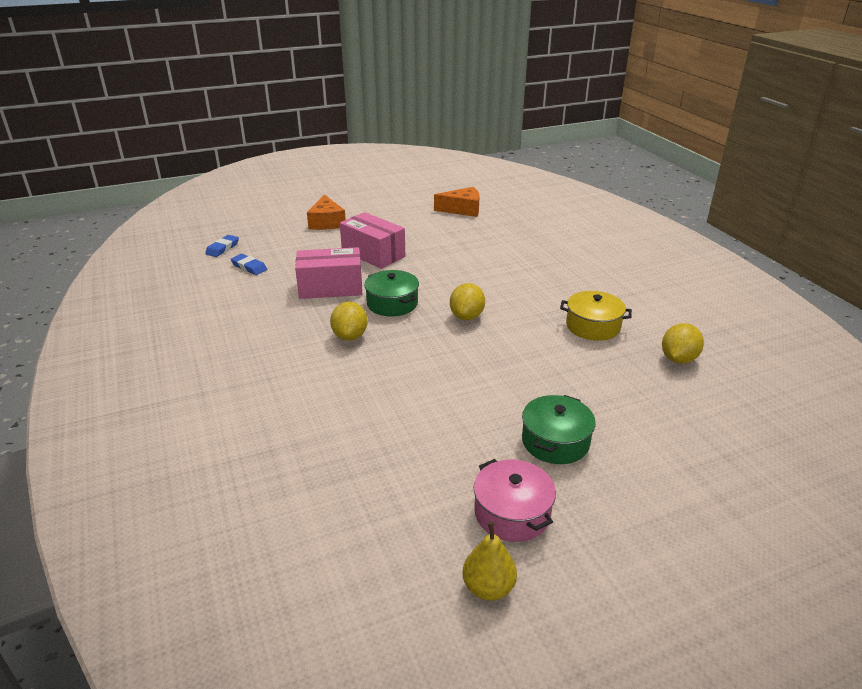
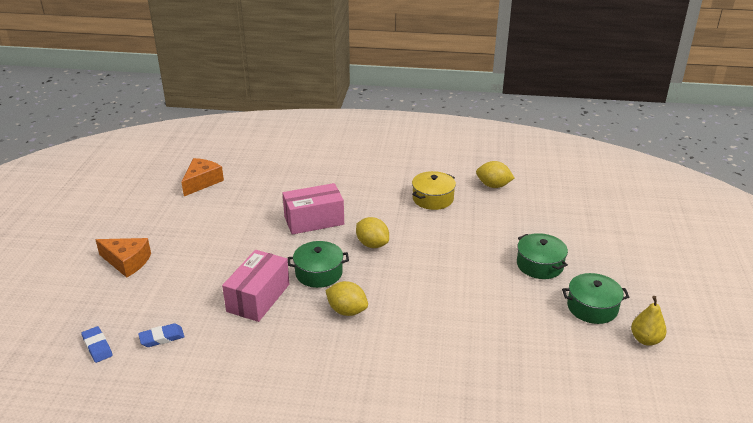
camera: 60 degrees left, 0 degrees up
(373, 254) = (224, 255): pink box -> pink box (314, 220)
(512, 513) = (592, 307): pink pot -> green pot
(678, 359) = (493, 186): yellow lemon -> yellow lemon turned 45 degrees counterclockwise

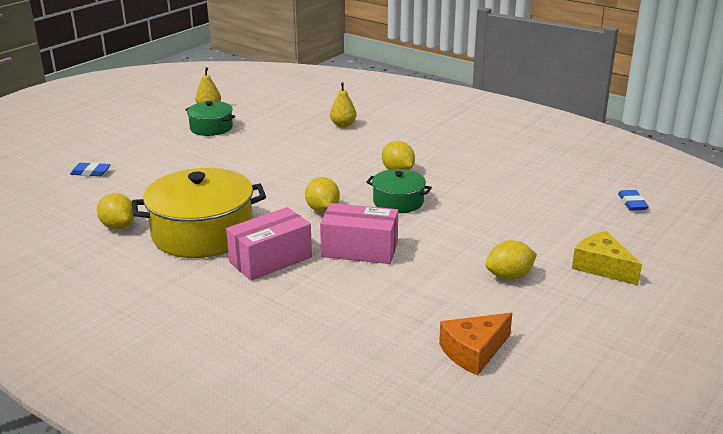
camera: 150 degrees left, 5 degrees down
(127, 262) = (602, 267): orange cheese -> yellow cheese
(162, 338) = (571, 194): blue eraser -> blue eraser (90, 172)
(196, 233) = (509, 276): none -> yellow lemon
(258, 298) = (469, 199): pink box -> pink box (270, 259)
(433, 199) = (203, 233): yellow pot -> yellow pot, size x1.87
(469, 368) = (343, 125): none -> yellow pear
(540, 265) = (201, 156): green pot -> none

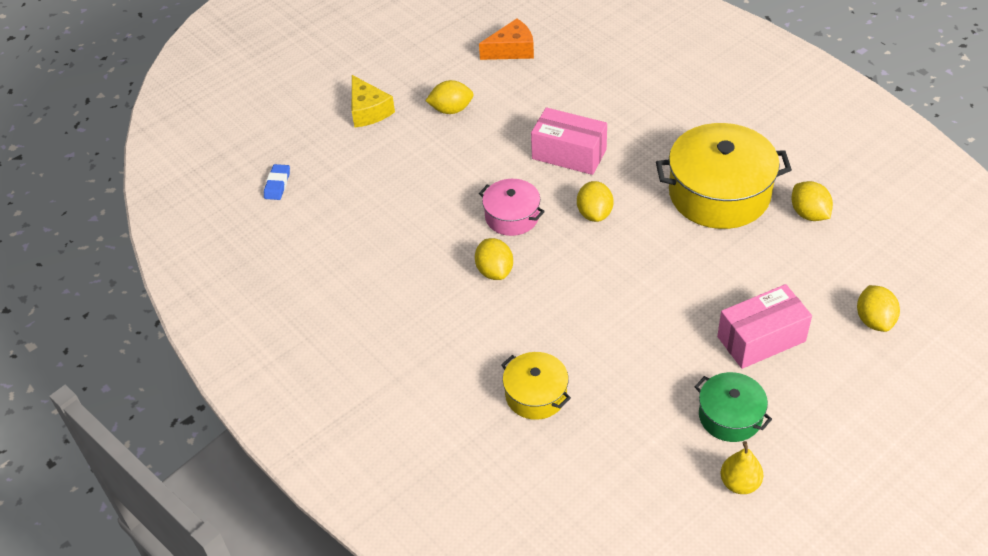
camera: 165 degrees left, 20 degrees up
(90, 172) = (874, 320): blue eraser -> yellow lemon
(270, 259) = (652, 151): pink box -> pink box (761, 339)
(343, 125) = (536, 395): yellow pear -> yellow pot
(398, 202) = (512, 216): green pot -> pink pot

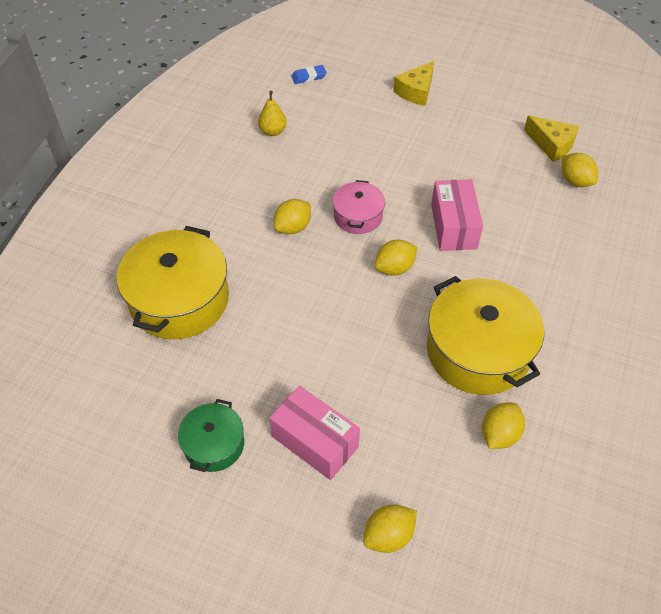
camera: 60 degrees right, 5 degrees up
(451, 110) = (452, 135): yellow lemon -> yellow lemon (575, 181)
(512, 50) = (551, 145): orange cheese -> yellow cheese
(536, 395) = (179, 299): yellow pot -> yellow pot, size x1.87
(740, 483) = (143, 475): yellow pear -> yellow pear (273, 131)

